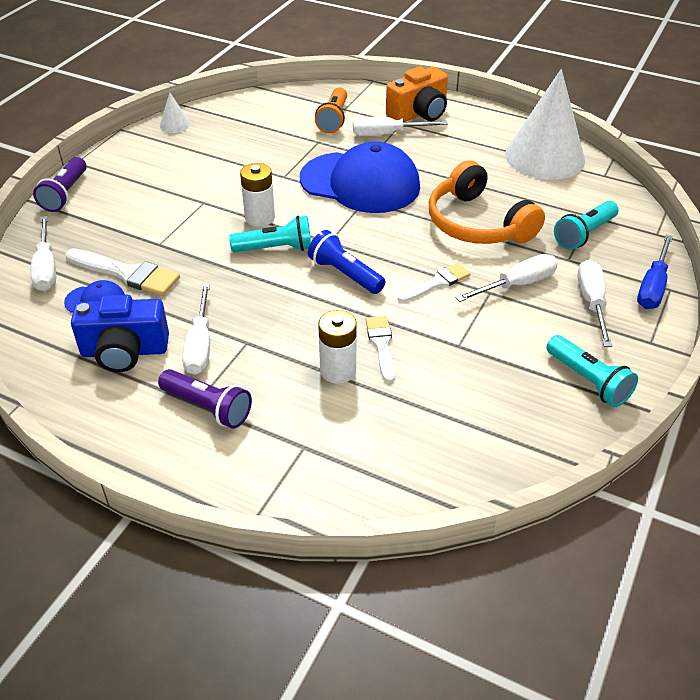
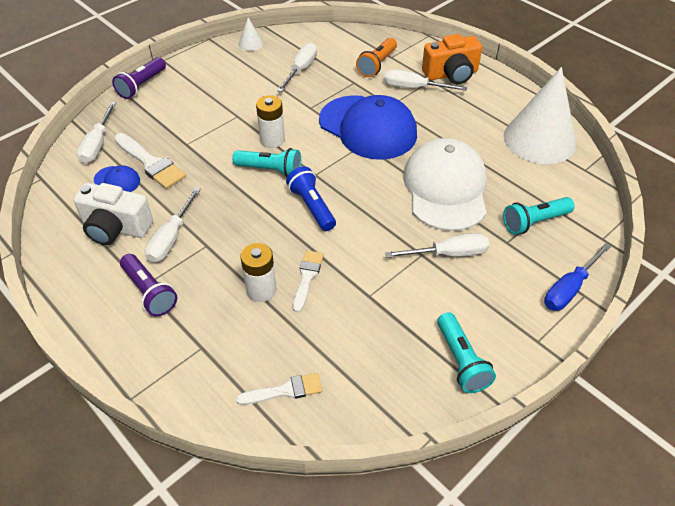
camera: 20 degrees right, 5 degrees up
(124, 351) = (116, 228): blue camera -> white camera
(436, 283) = (381, 234): white brush -> white brush (285, 390)
(477, 223) = (446, 188): orange headphones -> white cap
(592, 302) = (505, 288): white screwdriver -> white screwdriver (301, 70)

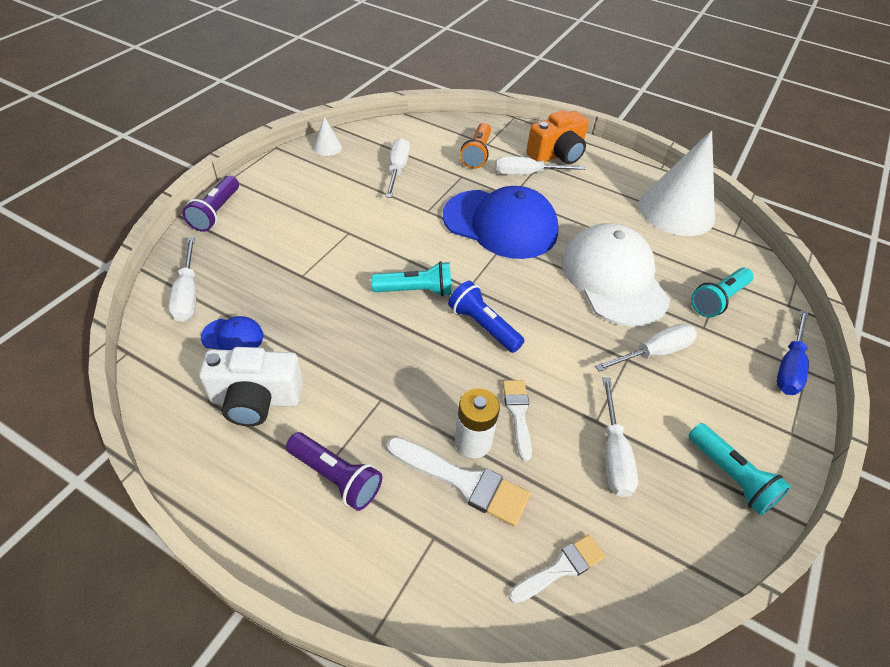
camera: 20 degrees left, 0 degrees up
(150, 163) = (267, 307): white brush -> white brush (463, 481)
(171, 238) = (333, 398): white screwdriver -> white screwdriver (613, 454)
(272, 140) = (402, 254): white battery -> none

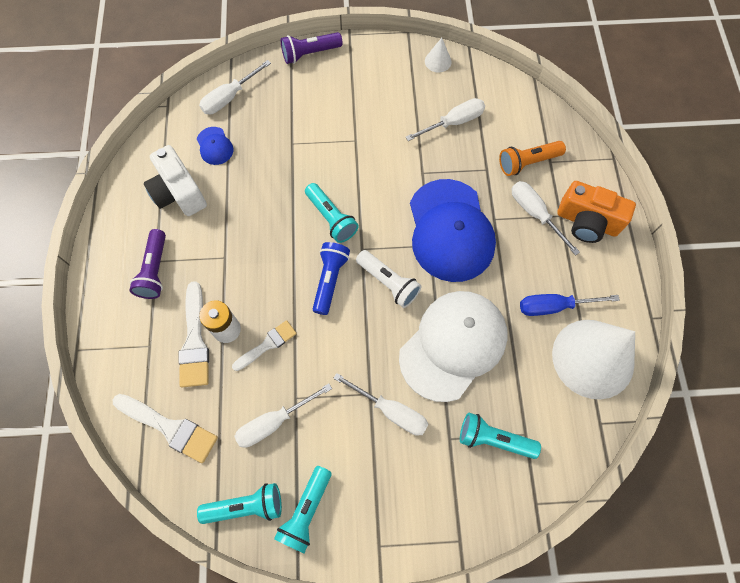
camera: 60 degrees right, 20 degrees up
(519, 287) = (388, 282): none -> white flashlight
(561, 568) = (170, 428): white brush -> white brush, size x1.54
(701, 533) = (246, 506): none -> turquoise flashlight
(789, 366) = (454, 525): blue screwdriver -> blue screwdriver (554, 306)

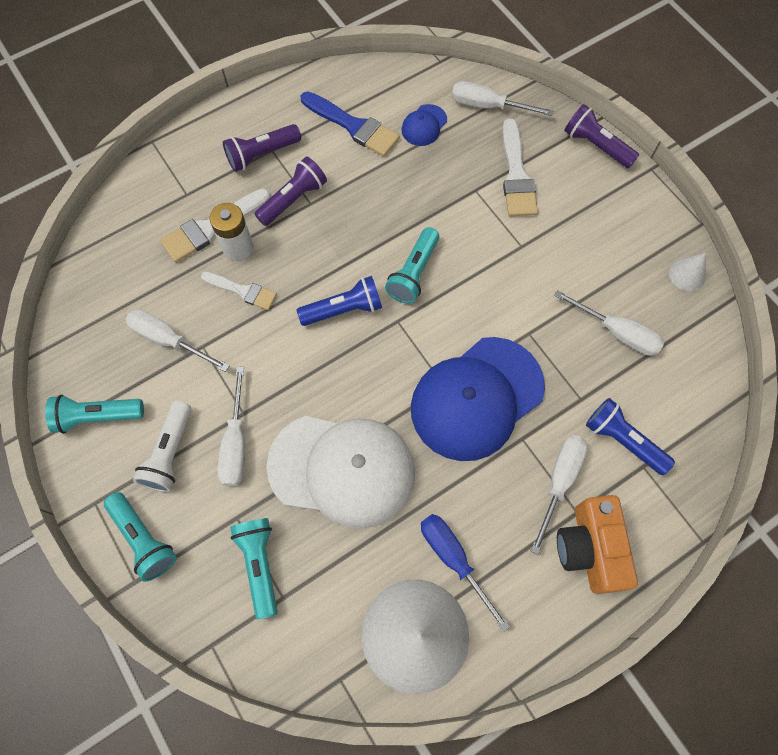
camera: 60 degrees right, 0 degrees up
(170, 428) = (119, 256): white brush -> white brush (516, 175)
(179, 193) = (353, 126): white camera -> blue brush
(212, 268) = (293, 199): none -> purple flashlight
(246, 506) = (78, 361): turquoise flashlight -> turquoise flashlight (144, 539)
(388, 282) = (375, 367): white flashlight -> white flashlight (170, 453)
(527, 162) = (622, 440): orange flashlight -> blue flashlight

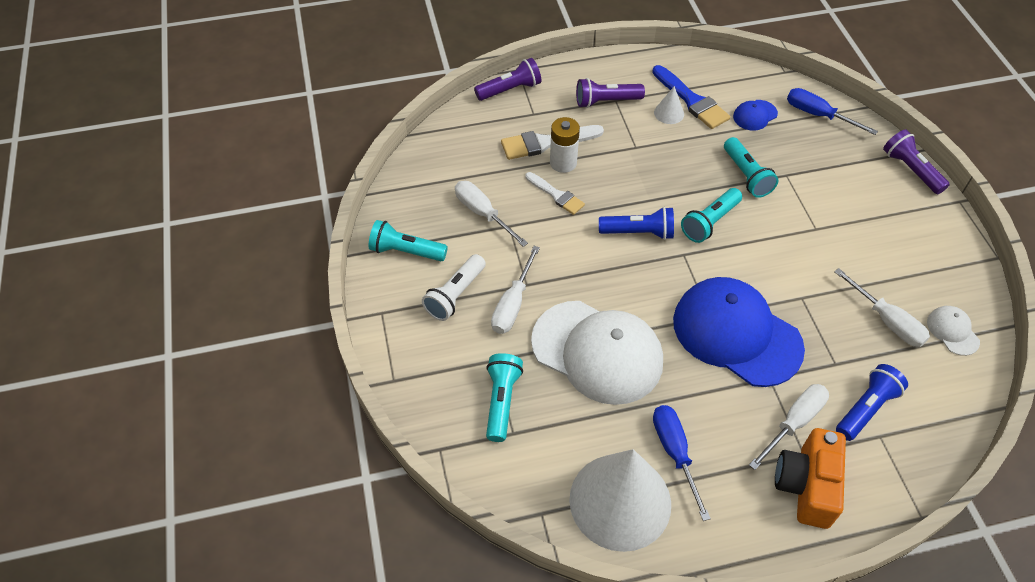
camera: 20 degrees right, 15 degrees down
(144, 539) = (412, 351): turquoise flashlight -> turquoise flashlight (746, 175)
(293, 199) = (622, 140): purple flashlight -> purple flashlight (510, 90)
(476, 398) = (736, 334): blue cap -> blue cap turned 60 degrees clockwise
(488, 106) = (818, 115): white screwdriver -> blue screwdriver
(516, 175) = (828, 173): white brush -> none
(622, 440) = (866, 408): blue flashlight -> blue flashlight turned 75 degrees clockwise
(681, 323) = (952, 331): none -> white cap
(687, 274) = (970, 294): white cone -> white cone (669, 113)

